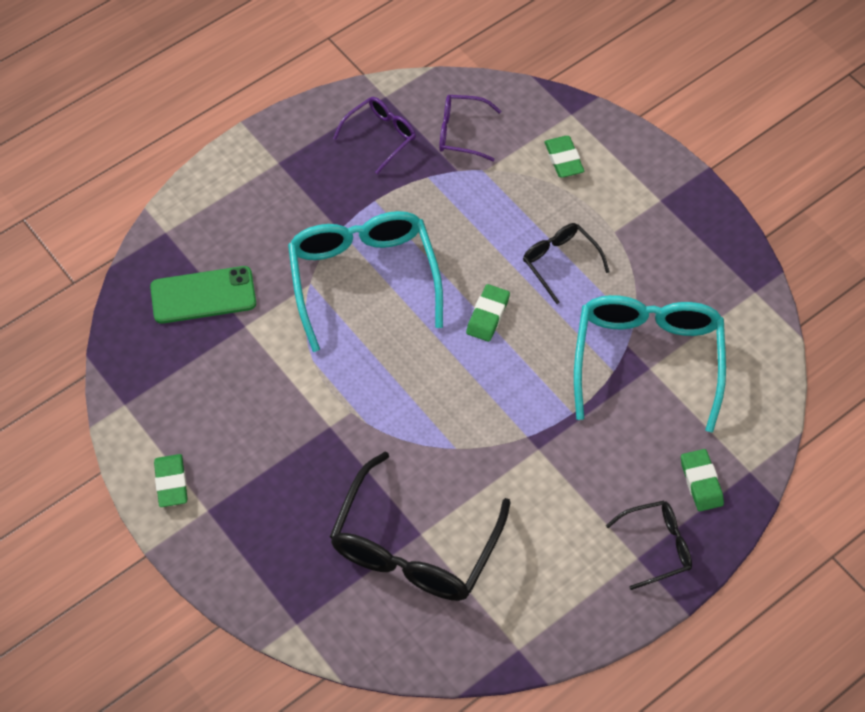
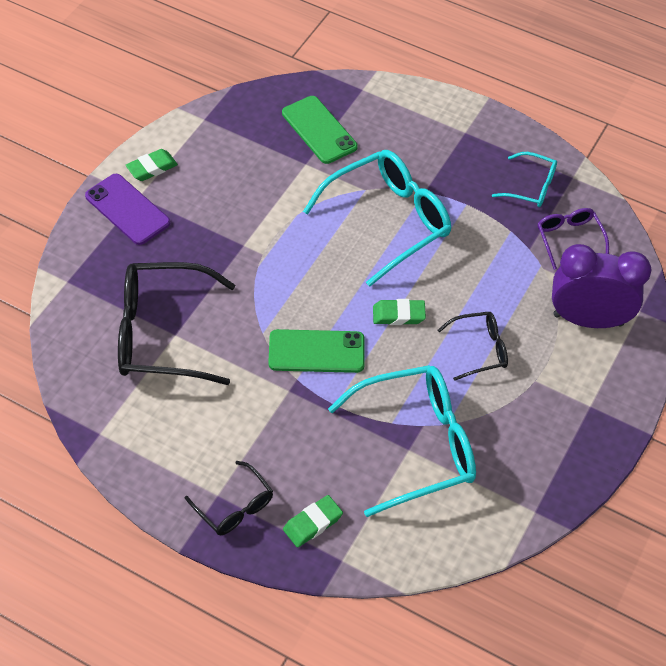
camera: 65 degrees right, 5 degrees down
(221, 528) = (127, 209): none -> purple phone
(381, 136) = (531, 187): purple glasses -> turquoise glasses
(501, 406) = (316, 351): none -> green phone
(560, 262) = (480, 349): black glasses -> black glasses turned 45 degrees clockwise
(563, 159) = (588, 320): green eraser -> purple clock

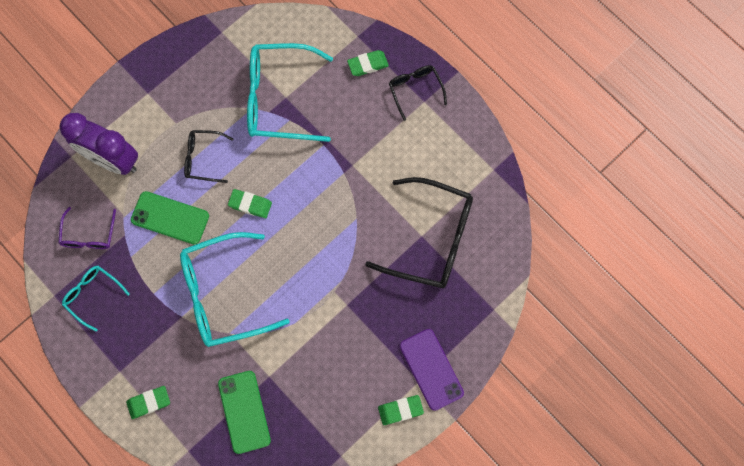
camera: 160 degrees left, 20 degrees up
(316, 351) = (322, 191): green phone -> green phone (170, 218)
(421, 115) = (149, 402): none -> green eraser

